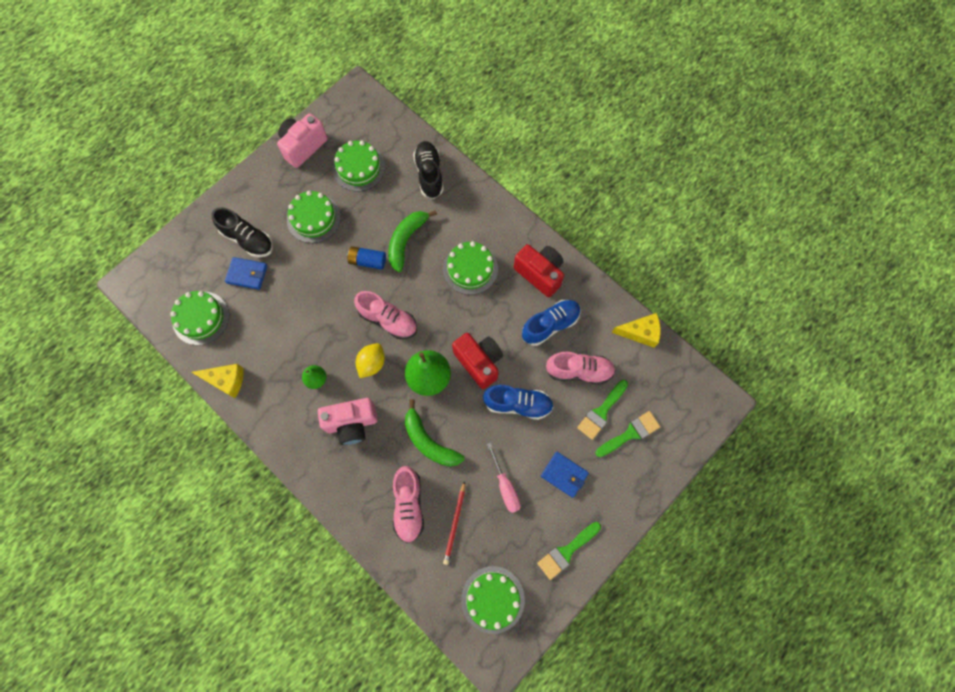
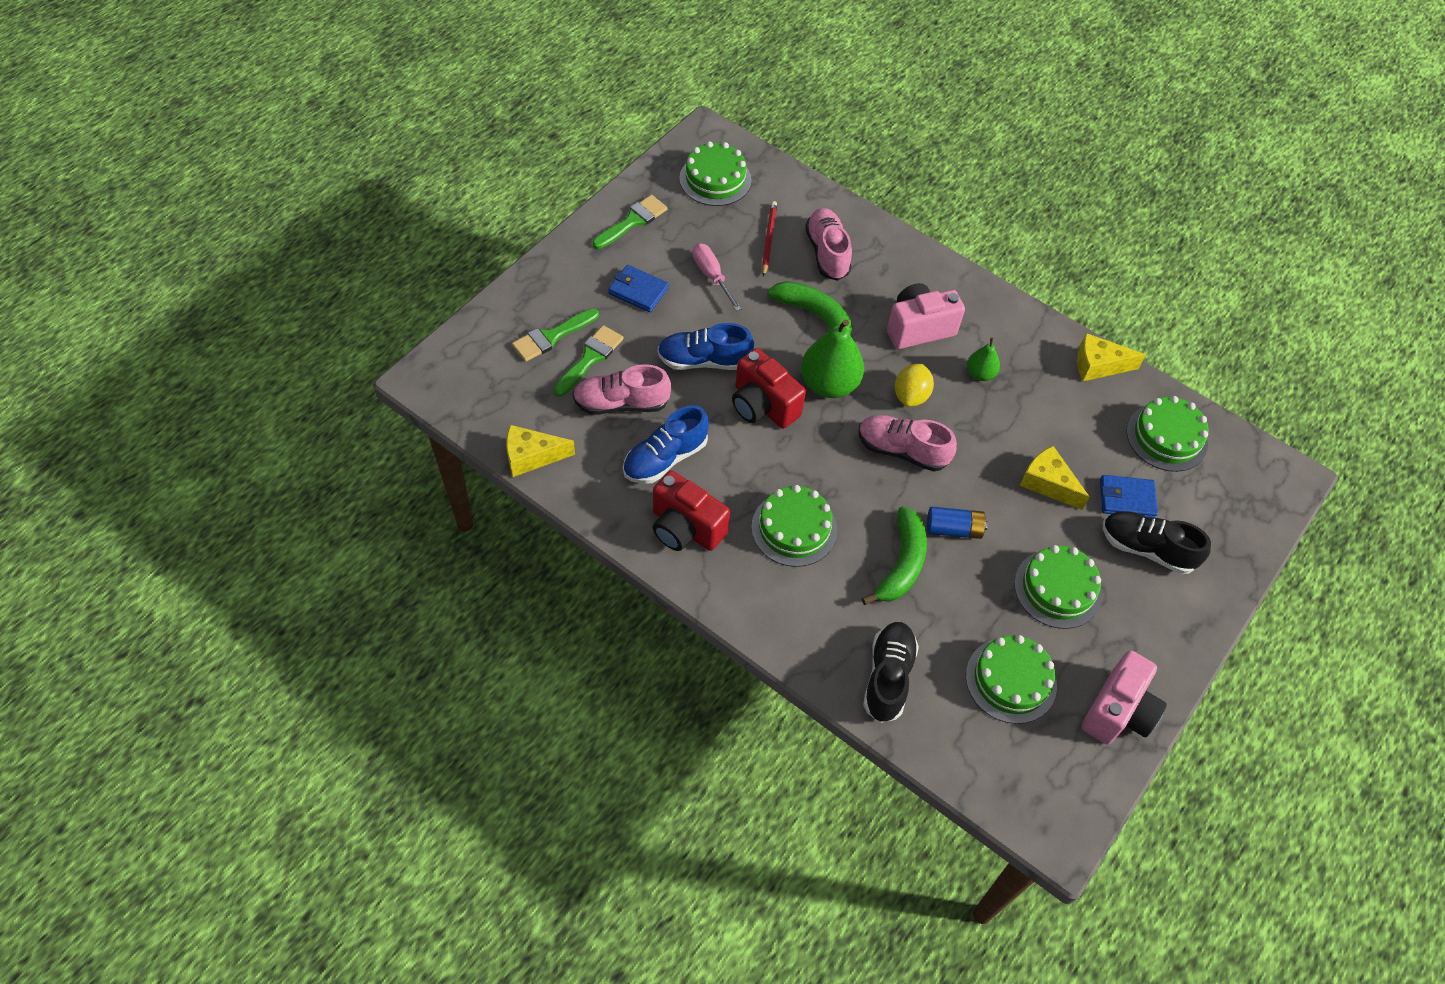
camera: 170 degrees right, 15 degrees down
(296, 289) = (1048, 483): none -> yellow cheese
(429, 174) = (888, 677): black shoe -> black shoe turned 150 degrees counterclockwise

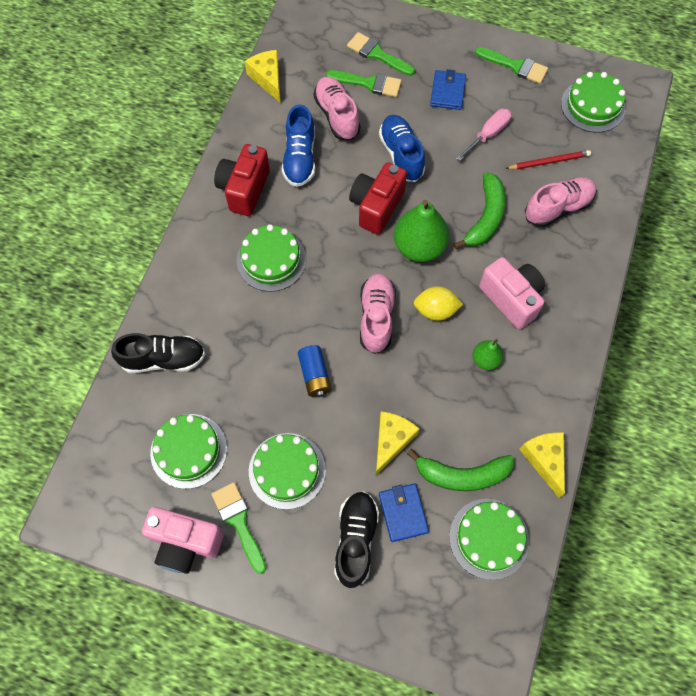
camera: 75 degrees right, 10 degrees up
(665, 458) = (300, 158): blue shoe -> blue shoe turned 120 degrees counterclockwise
(901, 564) = (267, 344): green banana -> green banana (462, 475)
(1105, 652) = (239, 522): none -> green brush

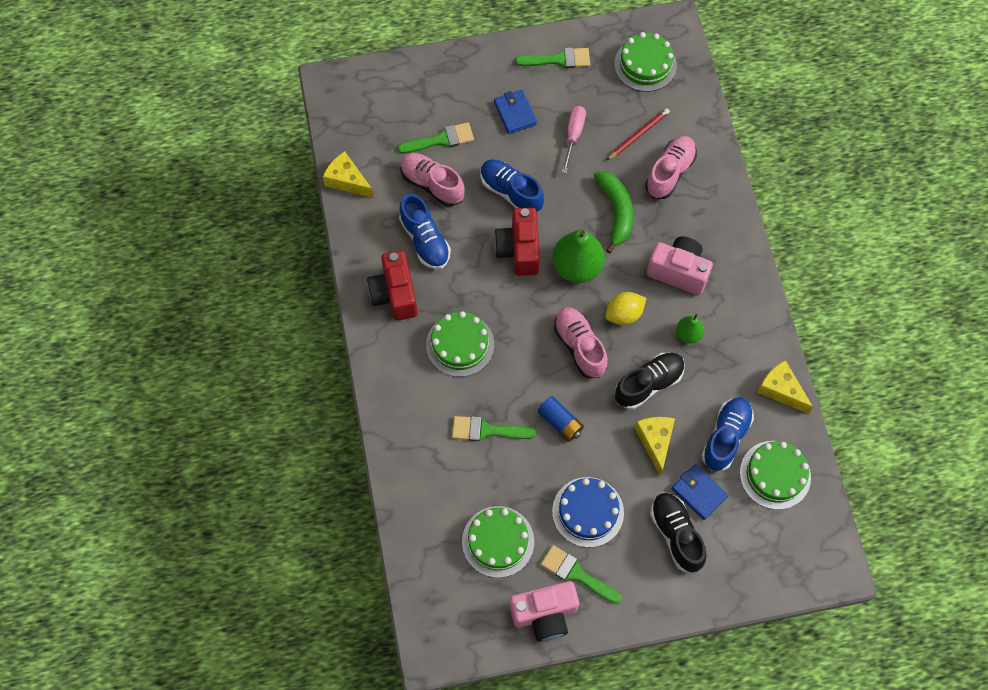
camera: 30 degrees left, 0 degrees up
(163, 359) = (425, 479): black shoe -> black shoe (648, 384)
(287, 470) = (588, 512): green cake -> blue cake
(377, 54) = (430, 108): green brush -> green brush (486, 430)
(462, 475) = (725, 437): green banana -> blue shoe

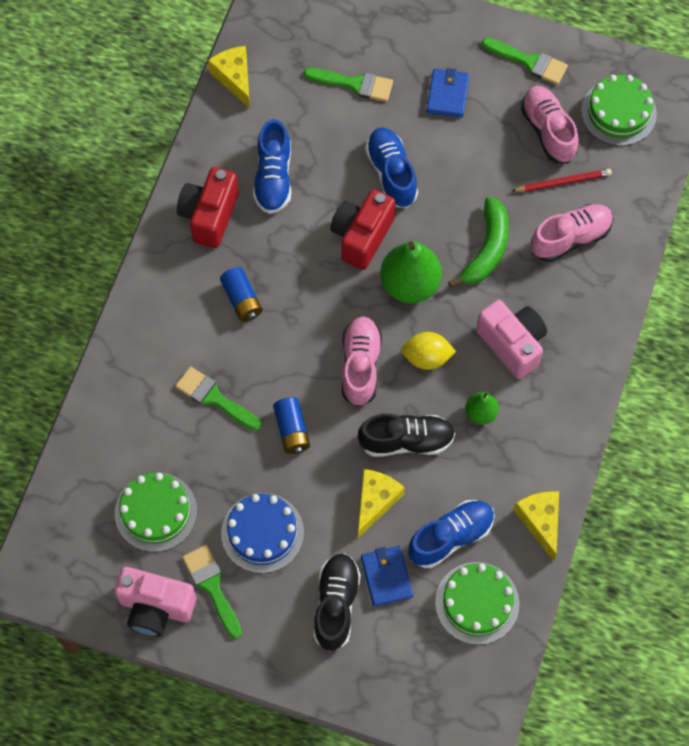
camera: 30 degrees right, 0 degrees up
(432, 184) = (316, 125): pink shoe -> pink shoe (548, 131)
(460, 345) = (242, 299): green cake -> blue battery
(573, 135) = (494, 148): pink screwdriver -> none

